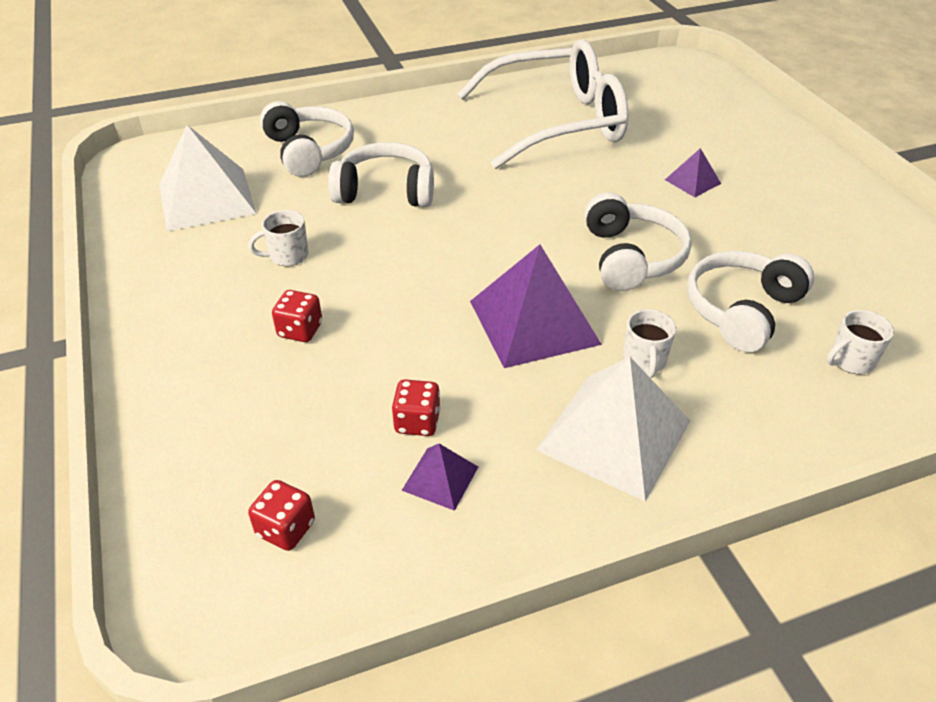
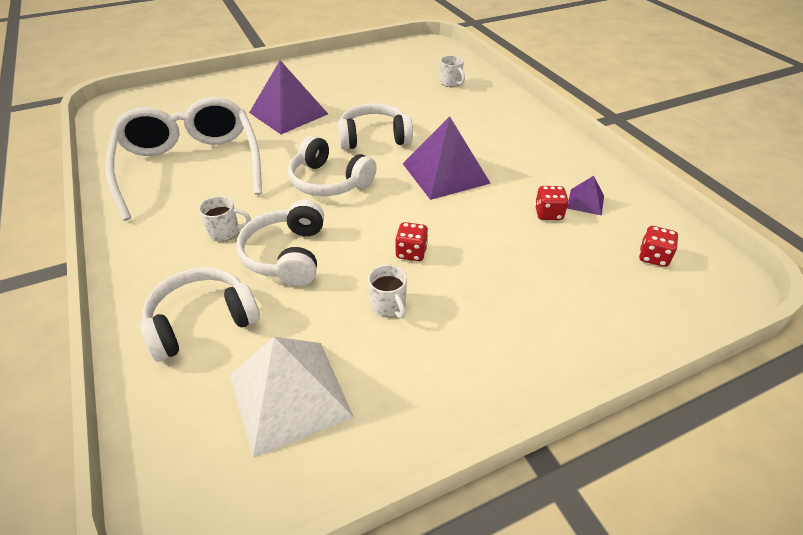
camera: 95 degrees left, 0 degrees up
(300, 330) = (482, 280): red dice -> red dice (411, 252)
(614, 435) = (527, 147): white pyramid -> none
(644, 361) = (469, 136): white mug -> white mug (225, 232)
(692, 181) = (288, 113): purple pyramid -> purple pyramid, size x2.10
(742, 310) = (419, 106): white headphones -> white headphones (329, 181)

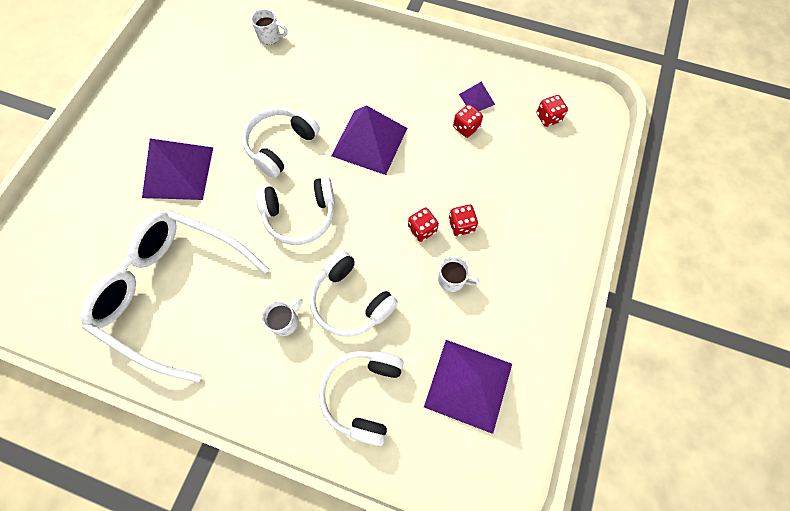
camera: 45 degrees left, 25 degrees up
(289, 395) = (468, 385): white pyramid -> purple pyramid
(451, 274) = (461, 225): none -> red dice

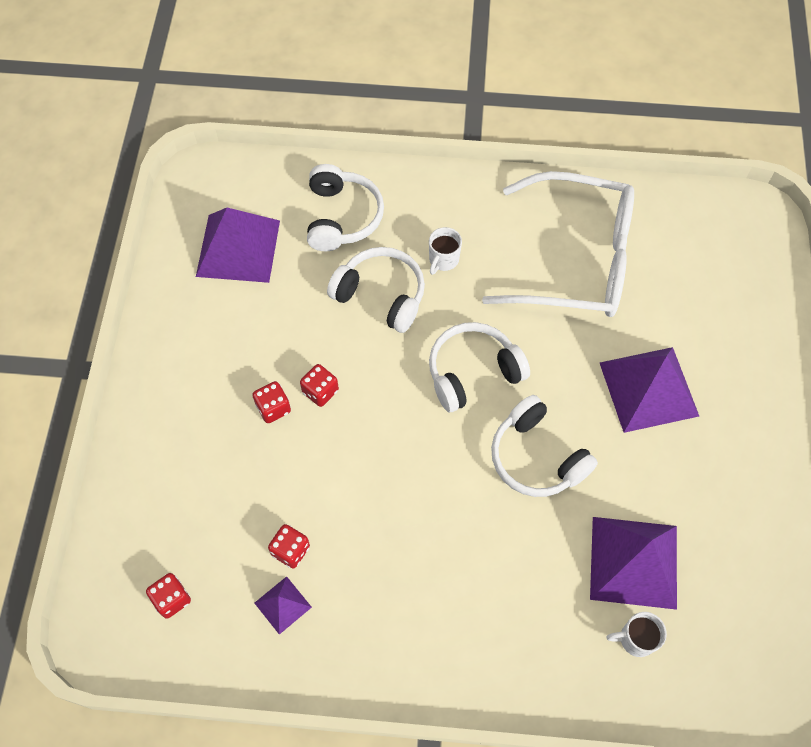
camera: 165 degrees right, 5 degrees down
(281, 145) = (536, 457): white headphones -> white headphones turned 120 degrees clockwise
(369, 141) = (420, 493): purple pyramid -> purple pyramid (634, 562)
(452, 280) = (272, 343): white mug -> none

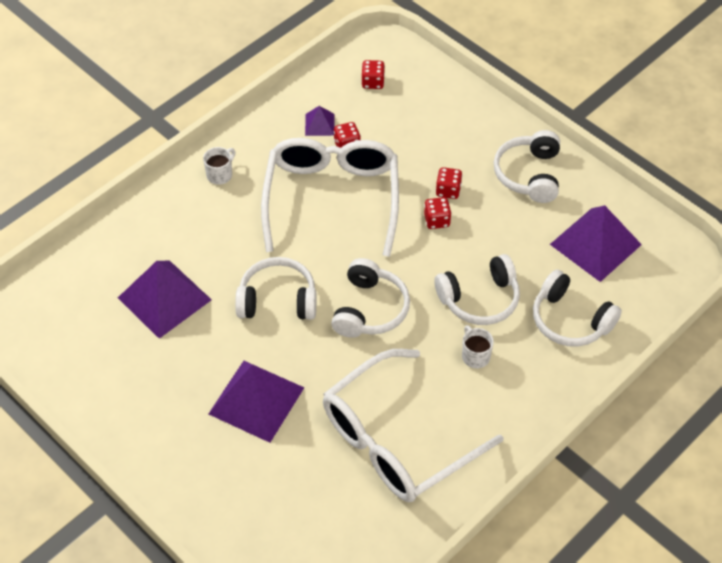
camera: 130 degrees right, 10 degrees down
(193, 352) = (529, 174): none -> white headphones
(375, 507) = (332, 199): none -> white glasses
(636, 639) = (125, 265): white mug -> white mug (220, 174)

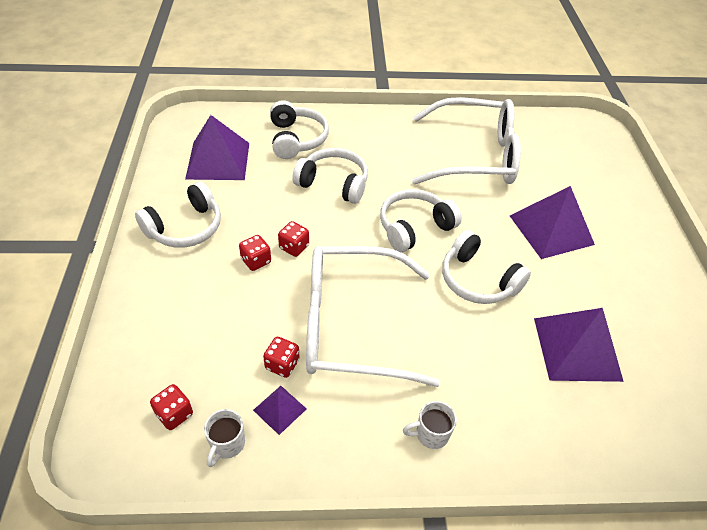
camera: 140 degrees left, 5 degrees down
(332, 199) = (352, 325): white glasses -> white glasses turned 45 degrees clockwise
(475, 356) = (377, 160): white mug -> white mug (227, 444)

